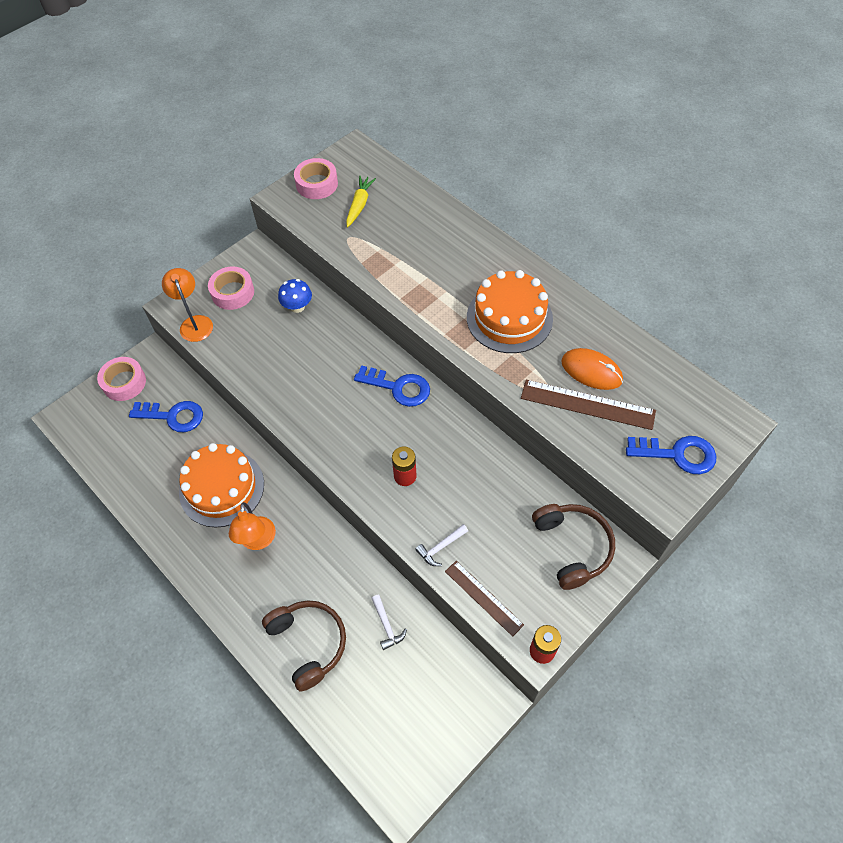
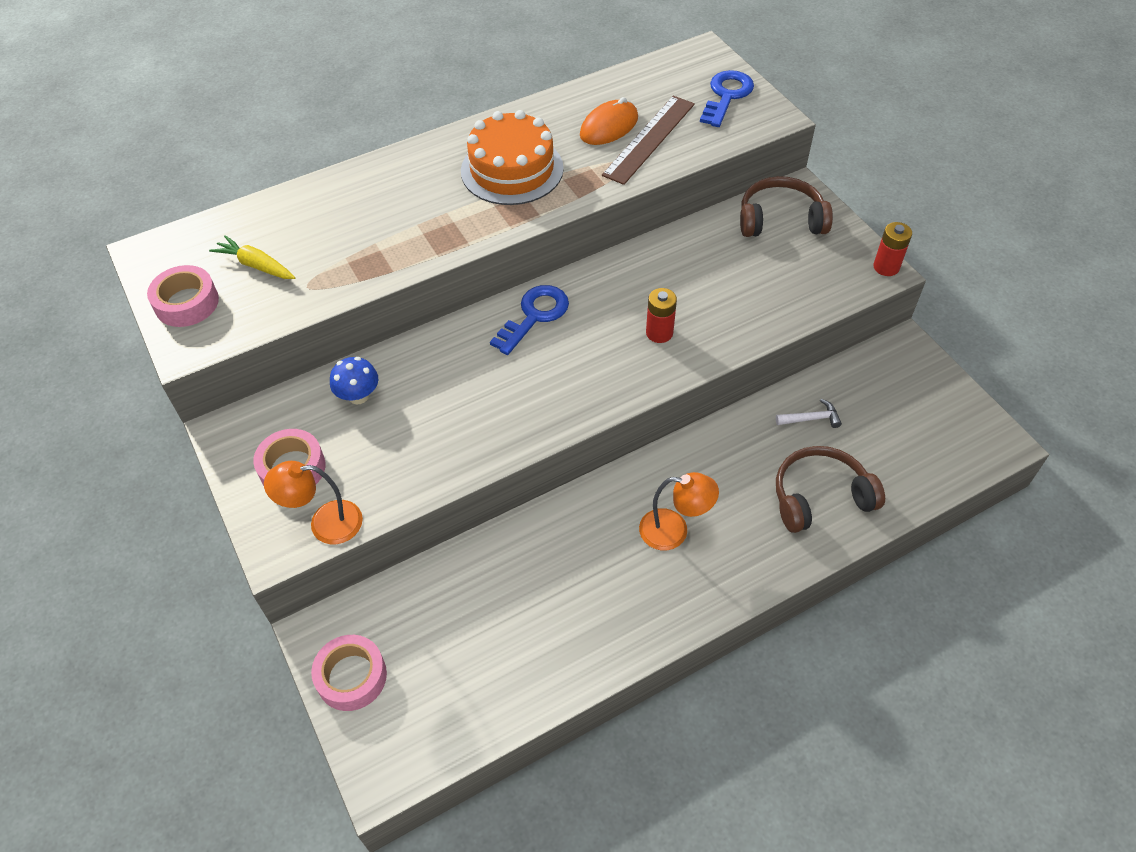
camera: 75 degrees left, 5 degrees down
(173, 416) = (443, 611): blue key -> none
(222, 488) = (583, 562): orange cake -> none
(440, 547) = (757, 320): white hammer -> none
(483, 597) = (822, 297): brown ruler -> none

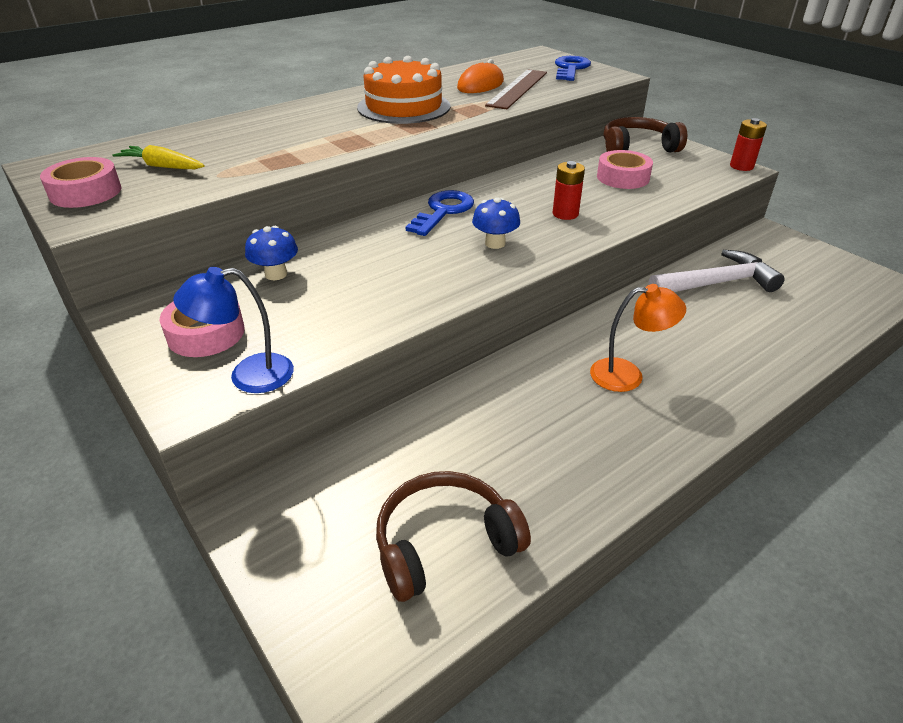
camera: 10 degrees left, 15 degrees down
(325, 523) = (248, 376): orange lamp -> blue lamp
(351, 677) = (292, 553): pink tape -> pink tape (623, 177)
(574, 373) = (495, 243): none -> blue mushroom
(811, 418) = (717, 283): white hammer -> white hammer, size x2.12
(820, 496) = (757, 336): brown headphones -> brown headphones (444, 543)

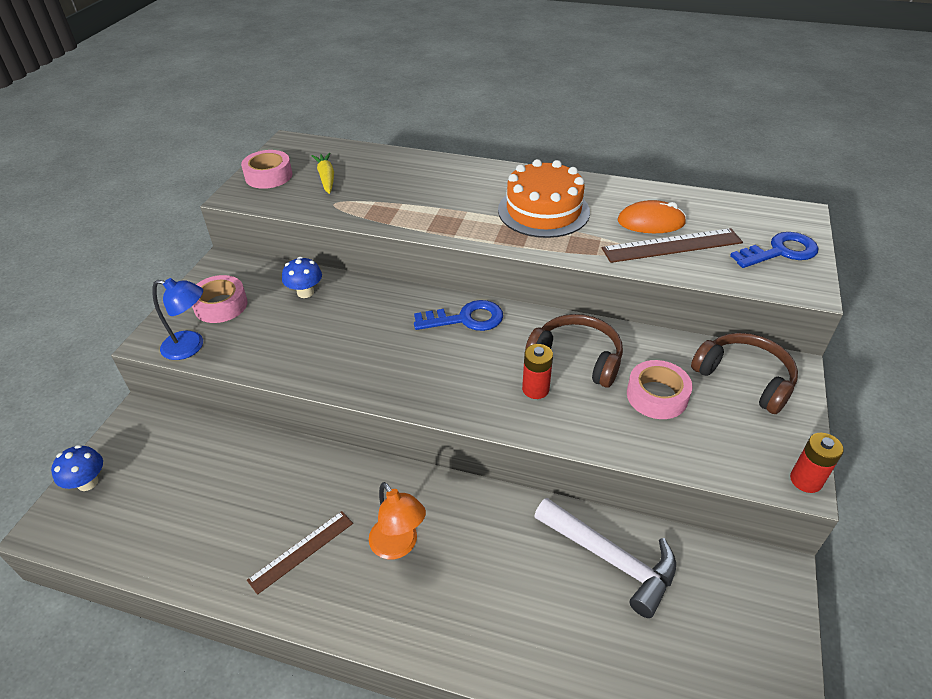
camera: 55 degrees right, 5 degrees up
(248, 376) = (191, 346): blue lamp -> blue lamp turned 150 degrees clockwise
(444, 543) = (156, 521): brown headphones -> brown headphones (577, 358)
(495, 243) = (442, 371): blue mushroom -> blue mushroom (88, 482)
(586, 437) = (301, 551): none -> brown ruler

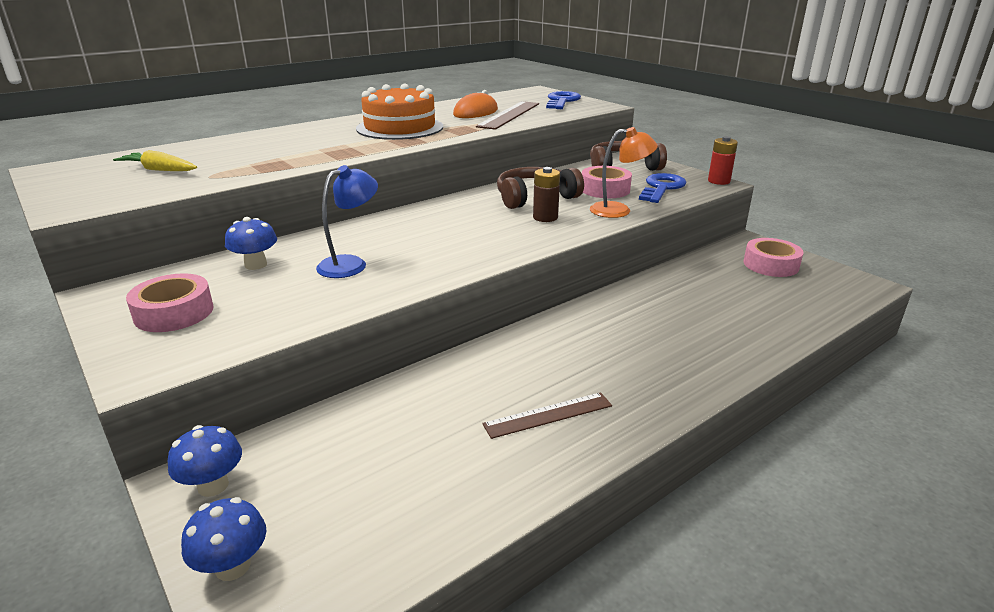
camera: 55 degrees left, 15 degrees down
(141, 429) = (213, 485): none -> blue mushroom
(191, 346) = (206, 348): blue lamp -> blue lamp (351, 264)
(268, 176) = (79, 189): pink tape -> pink tape (770, 265)
(301, 551) = (548, 415): brown ruler -> brown ruler turned 75 degrees clockwise
(399, 546) = (597, 360): orange lamp -> orange lamp (619, 210)
(466, 319) = (429, 215): blue key -> blue key (662, 188)
(535, 389) = (545, 217): red battery -> brown battery
(611, 559) = (694, 283): white hammer -> none

